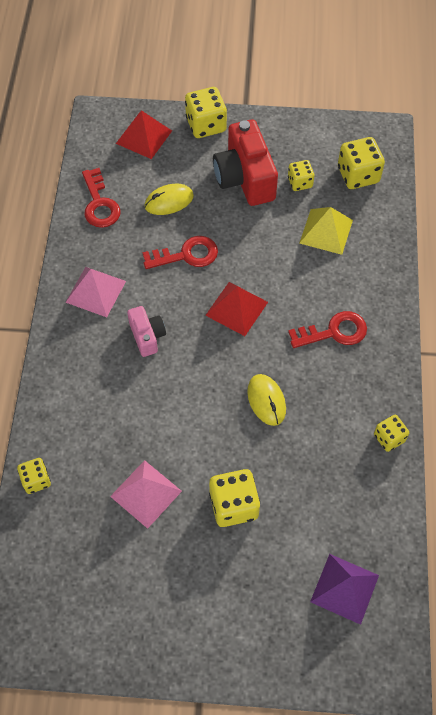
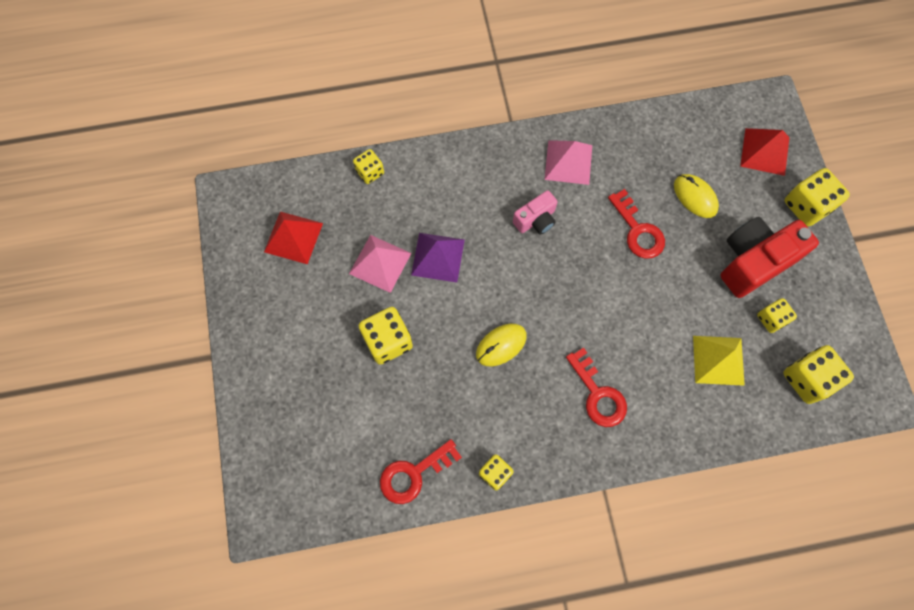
camera: 75 degrees right, 10 degrees up
(99, 204) = (667, 136): red key -> red key (414, 474)
(236, 308) = (593, 293): red pyramid -> red pyramid (293, 237)
(344, 588) = (332, 459): purple pyramid -> purple pyramid (438, 257)

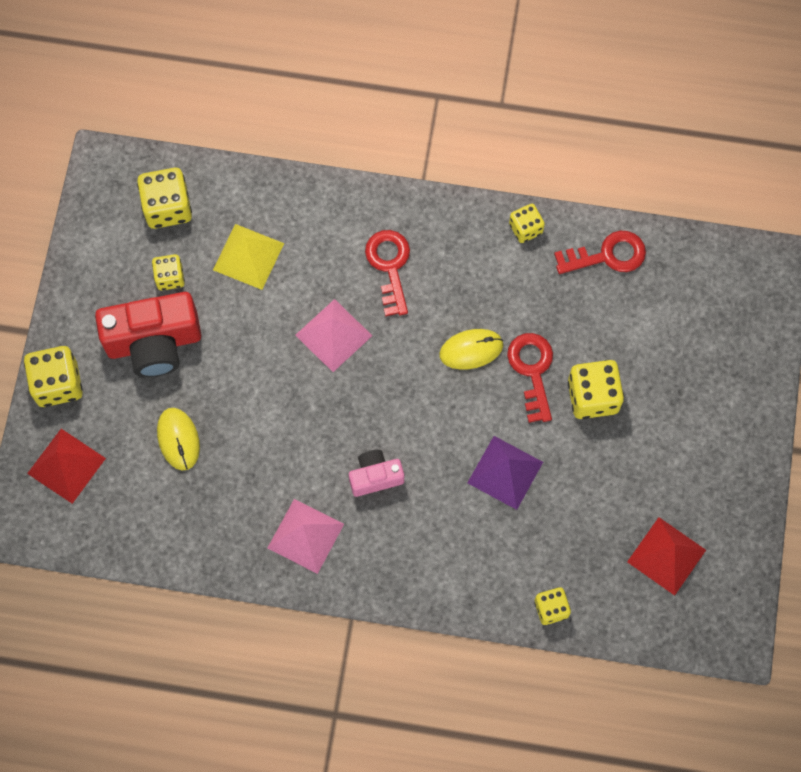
camera: 160 degrees left, 0 degrees up
(380, 263) = (574, 488): pink pyramid -> pink pyramid (334, 335)
(638, 230) = (264, 423): red key -> red key (532, 370)

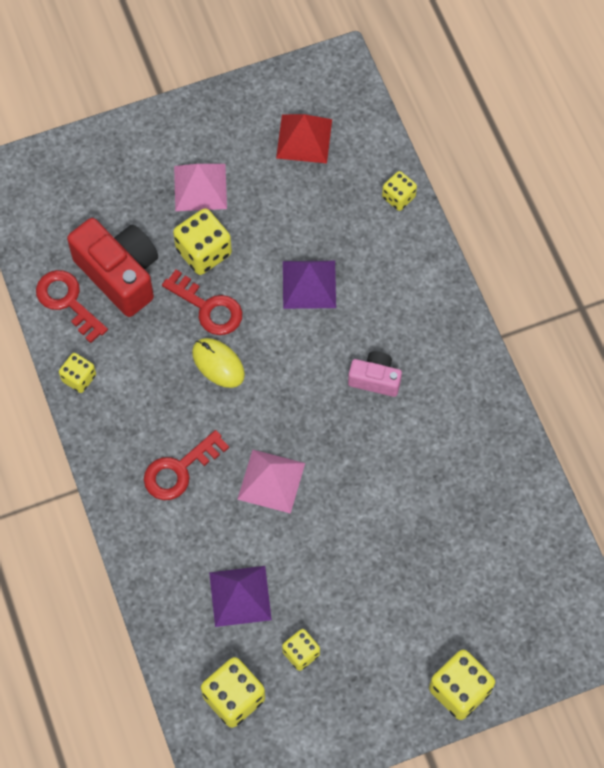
camera: 120 degrees left, 5 degrees down
(66, 465) = (526, 635): red pyramid -> none
(154, 343) = (370, 629): red camera -> red camera (120, 274)
(178, 439) = (443, 555): yellow mouse -> none
(248, 256) = (240, 596): yellow pyramid -> purple pyramid
(305, 535) = (458, 405): pink pyramid -> pink pyramid (200, 187)
(375, 477) = (375, 379): pink camera -> pink camera turned 150 degrees clockwise
(532, 370) = (208, 307): red key -> red key turned 105 degrees counterclockwise

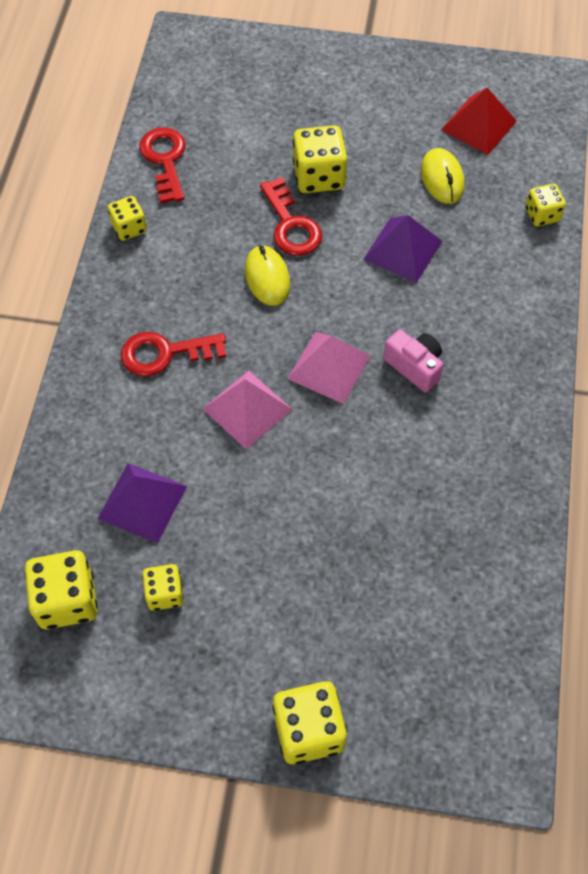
camera: 30 degrees right, 5 degrees down
(120, 274) = (228, 159): red camera -> none
(200, 187) = (352, 122): pink pyramid -> pink pyramid (329, 367)
(303, 203) = (442, 178): none -> yellow mouse

